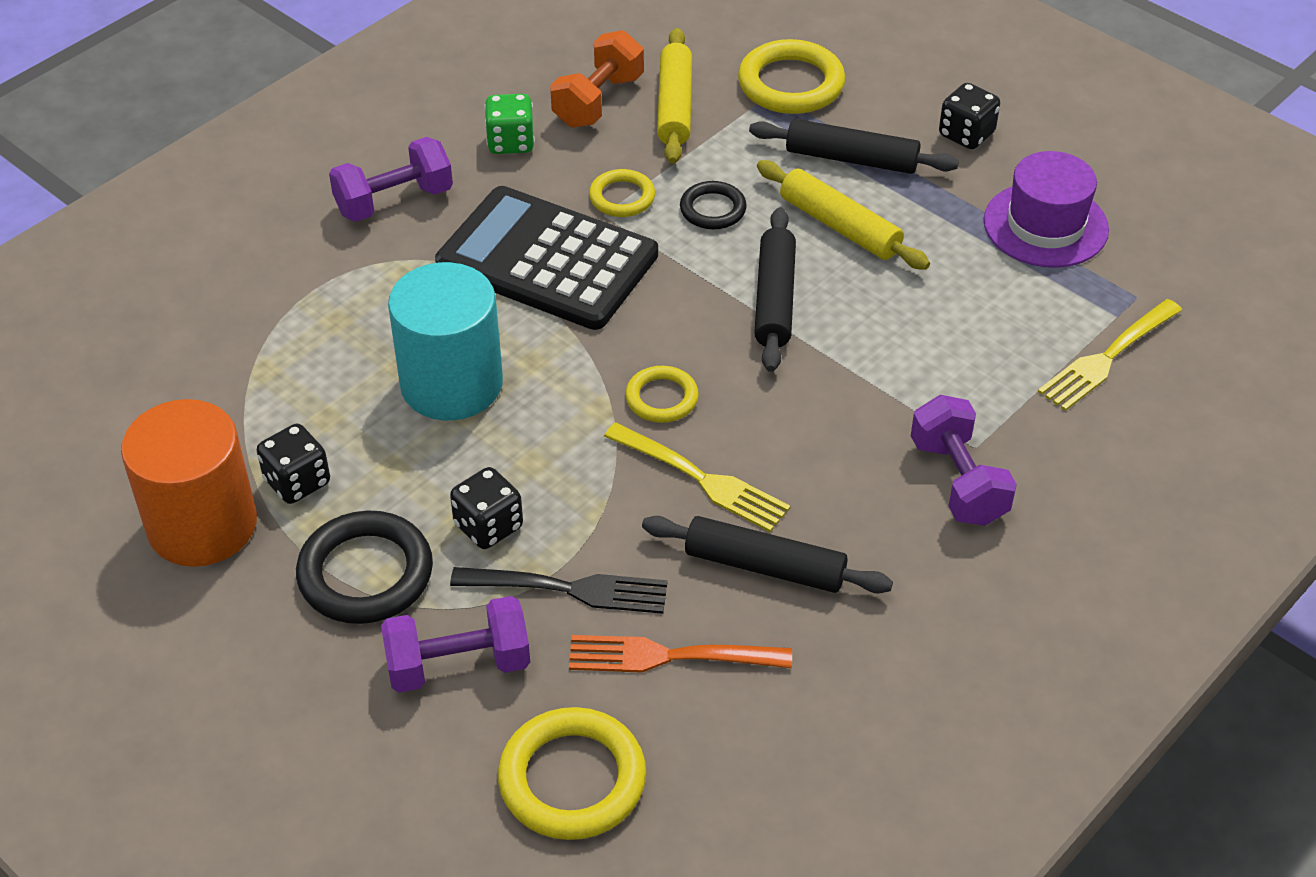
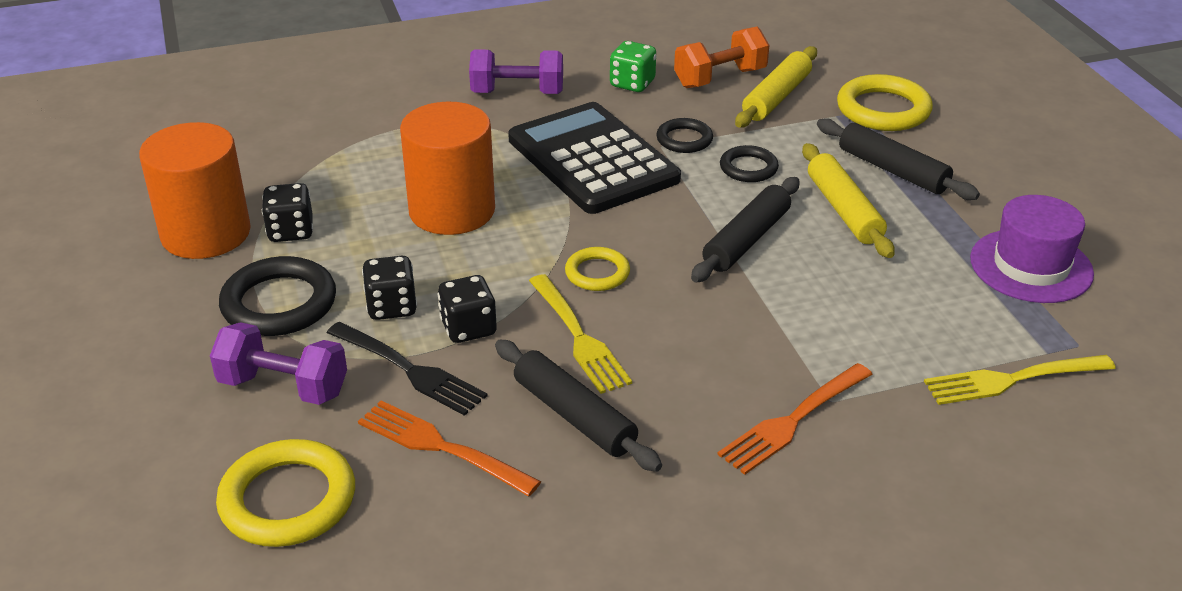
camera: 30 degrees right, 10 degrees down
(451, 384) = (452, 211): turquoise cylinder -> orange cylinder
(622, 197) = (684, 139): yellow ring -> black ring
(958, 481) = (794, 420): purple dumbbell -> orange fork
(966, 134) = (1008, 183): black dice -> black dice (468, 328)

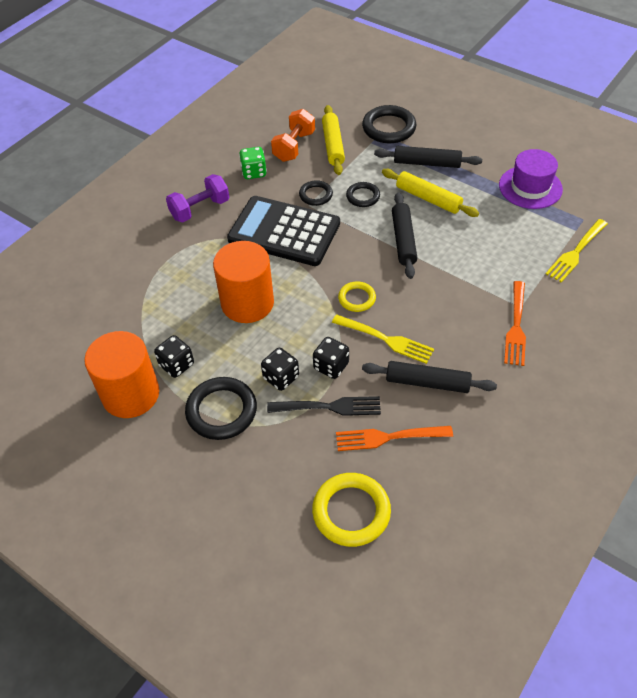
camera: 35 degrees left, 15 degrees up
(283, 387) = (279, 455): purple dumbbell -> none
(883, 109) = (389, 128): yellow ring -> black ring

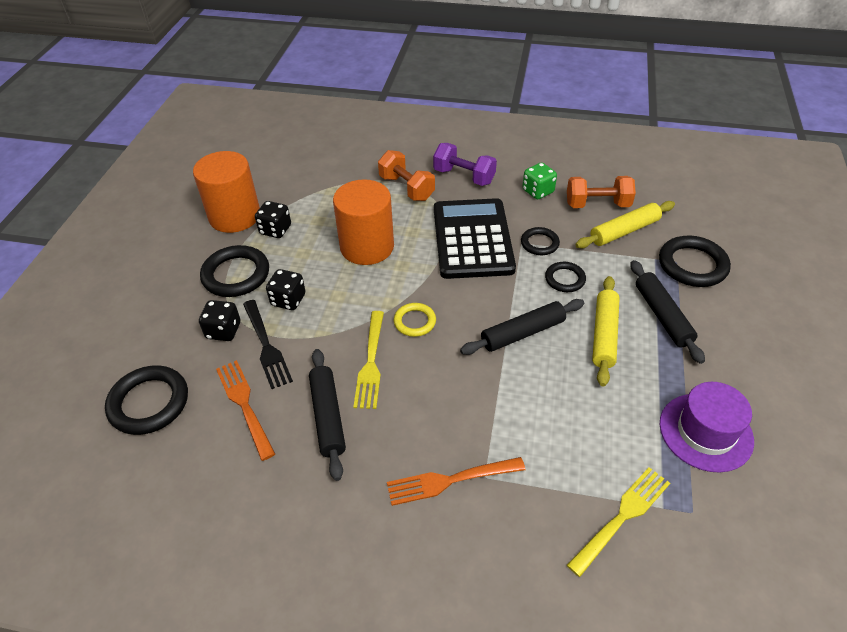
camera: 65 degrees right, 5 degrees down
(186, 252) = (406, 188): none -> orange dumbbell
(331, 366) = (316, 331): black dice -> black dice (223, 331)
(351, 511) = (149, 403): yellow ring -> black ring
(576, 252) = (621, 518): yellow fork -> yellow fork turned 120 degrees clockwise

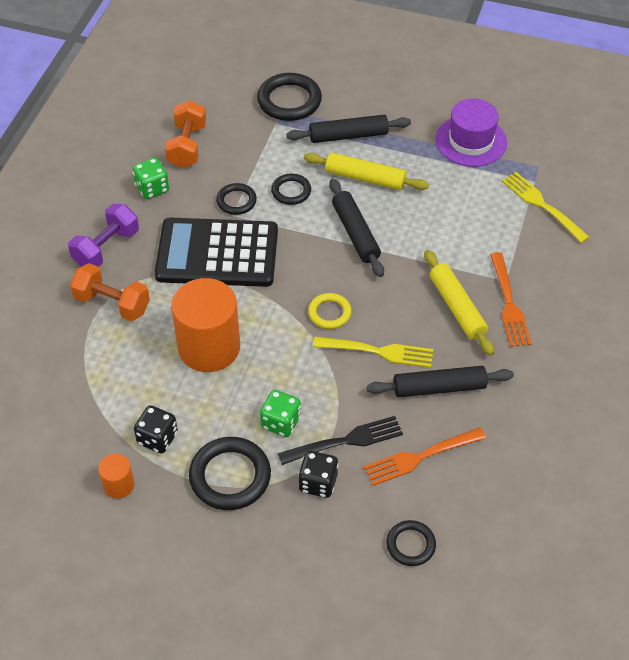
camera: 85 degrees left, 5 degrees up
(149, 403) = (410, 545): black ring -> black ring, size x0.58
(234, 216) = (118, 485): orange cylinder -> orange cylinder, size x0.46
(288, 300) = (281, 422): black dice -> green dice
(406, 188) = (112, 303): orange dumbbell -> orange dumbbell turned 60 degrees clockwise
(624, 231) = (232, 135): yellow rolling pin -> yellow rolling pin (457, 308)

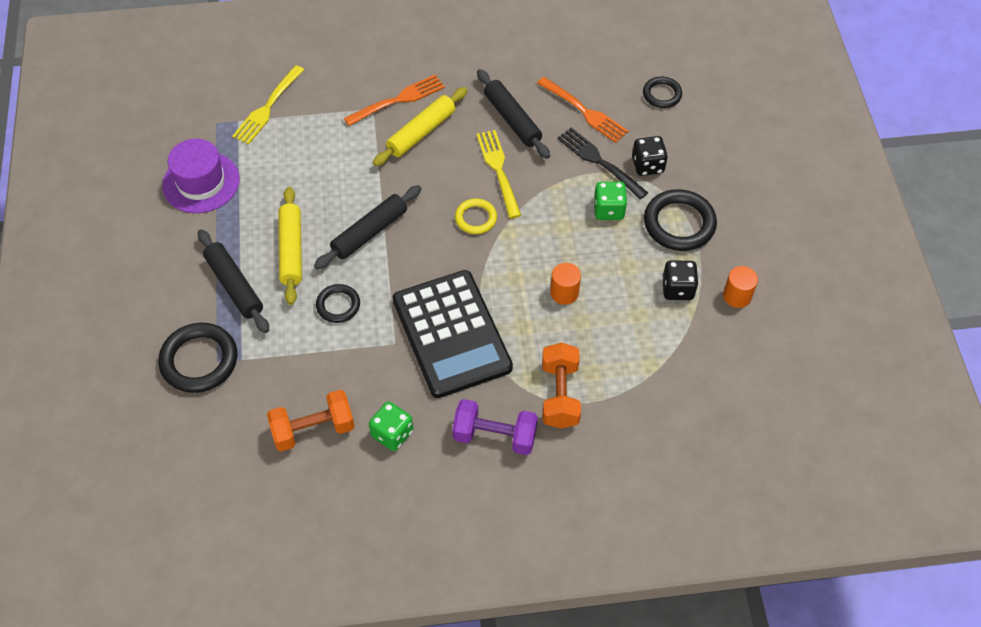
camera: 115 degrees left, 5 degrees up
(209, 347) = (564, 293): orange cylinder -> orange cylinder, size x0.46
(236, 201) = (374, 347): black ring -> none

